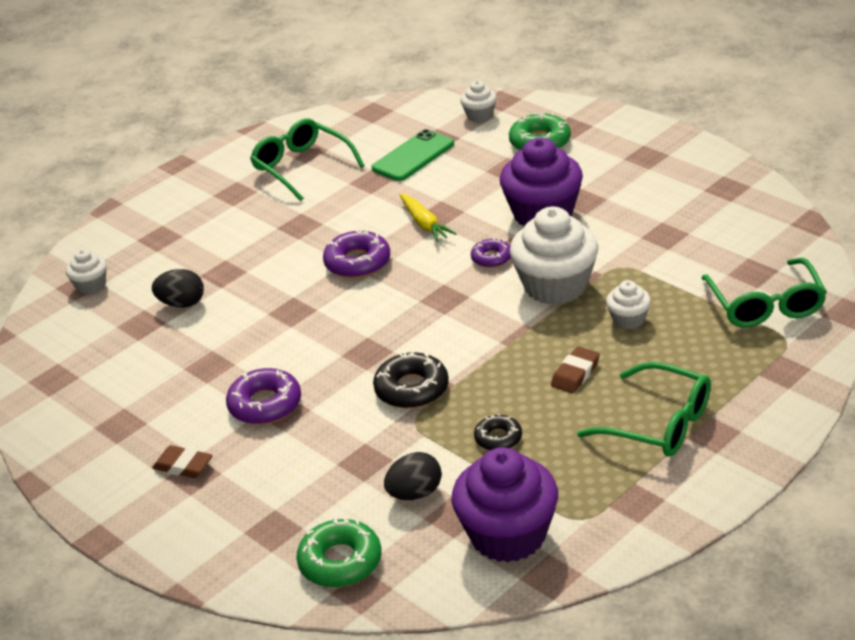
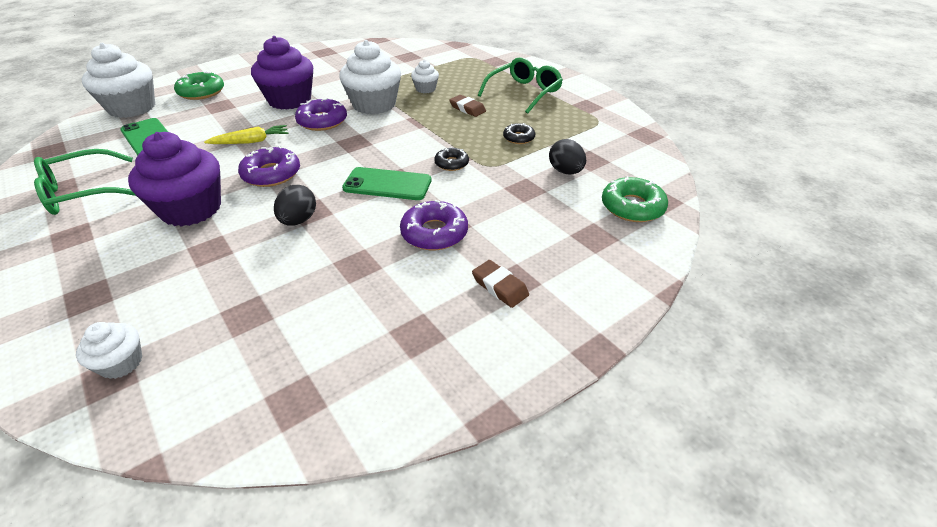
camera: 85 degrees left, 5 degrees up
(182, 304) = (236, 281): black egg -> black egg (298, 220)
(183, 466) = (500, 287): brown eraser -> brown eraser turned 75 degrees counterclockwise
(353, 349) = (387, 184): none -> green phone
(412, 389) = (451, 163): black donut -> black donut, size x0.61
(479, 115) = (132, 108): white cupcake -> white cupcake, size x2.04
(491, 258) = (322, 121): purple donut -> purple donut, size x1.64
(508, 535) = (610, 143): purple cupcake -> purple cupcake (191, 209)
(766, 305) = (439, 57): green glasses -> none

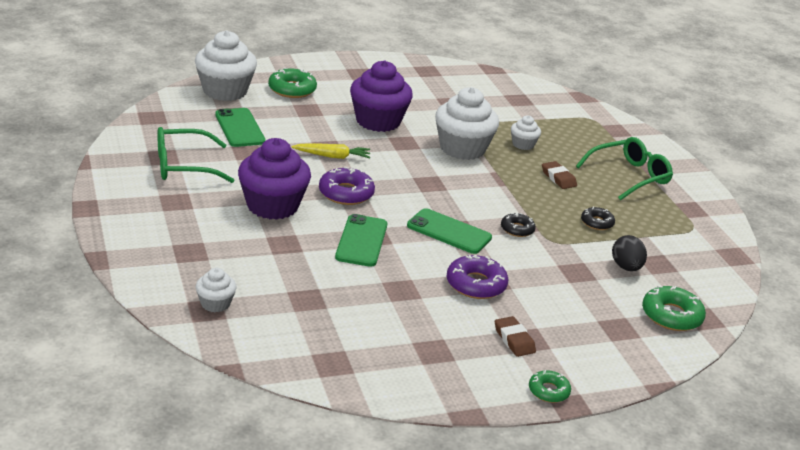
camera: 15 degrees right, 10 degrees down
(298, 220) = (361, 241): black egg -> green phone
(322, 121) = (405, 153): purple donut -> none
(566, 342) = (548, 391): none -> green donut

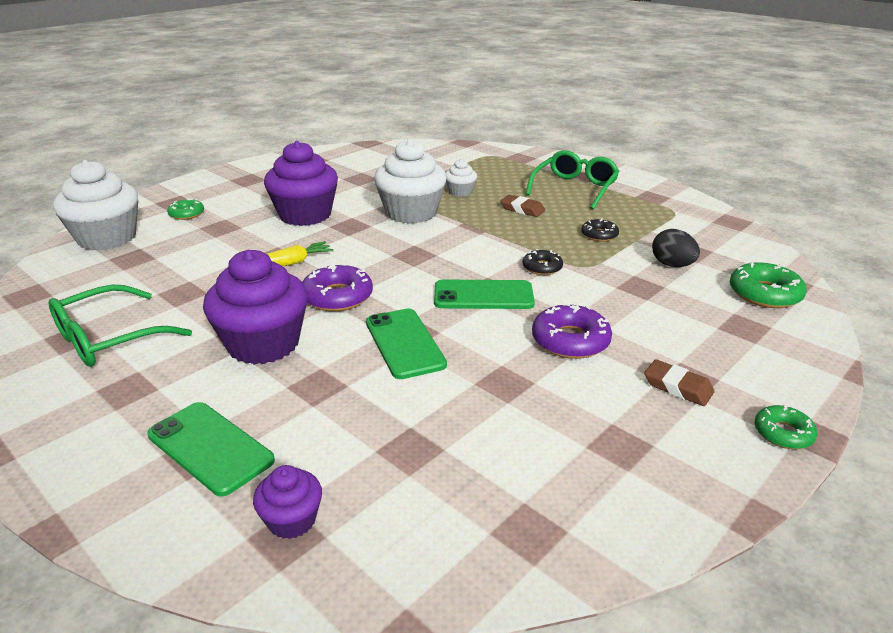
camera: 25 degrees left, 0 degrees up
(215, 303) = (292, 520): white cupcake -> purple cupcake
(240, 128) = (153, 270): green phone -> green phone (210, 447)
(292, 89) = (186, 214): green donut -> green donut, size x0.61

